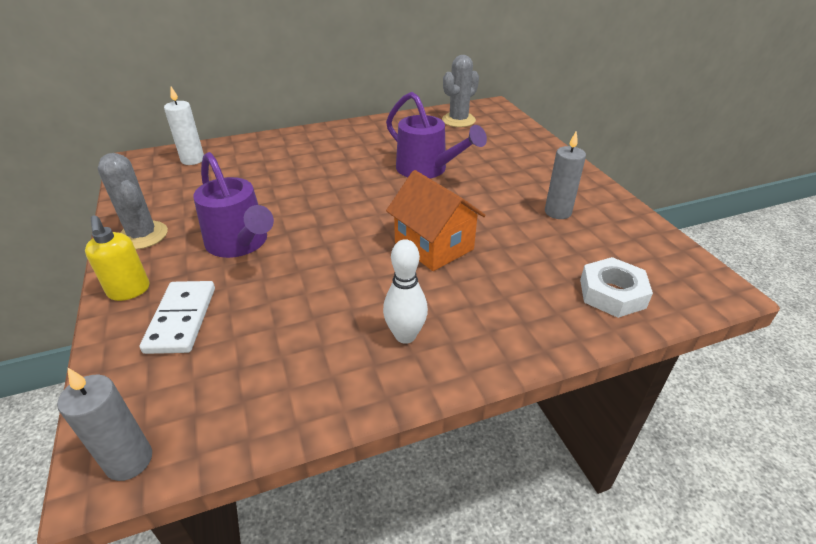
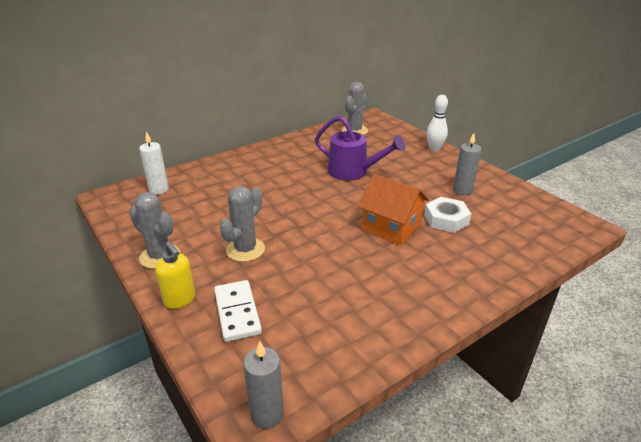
camera: 15 degrees left, 5 degrees down
(240, 244) = (245, 250): purple watering can -> grey cactus
(405, 335) = (408, 292): white bowling pin -> white bowling pin (434, 148)
(612, 293) = (525, 240): white nut -> white nut (446, 219)

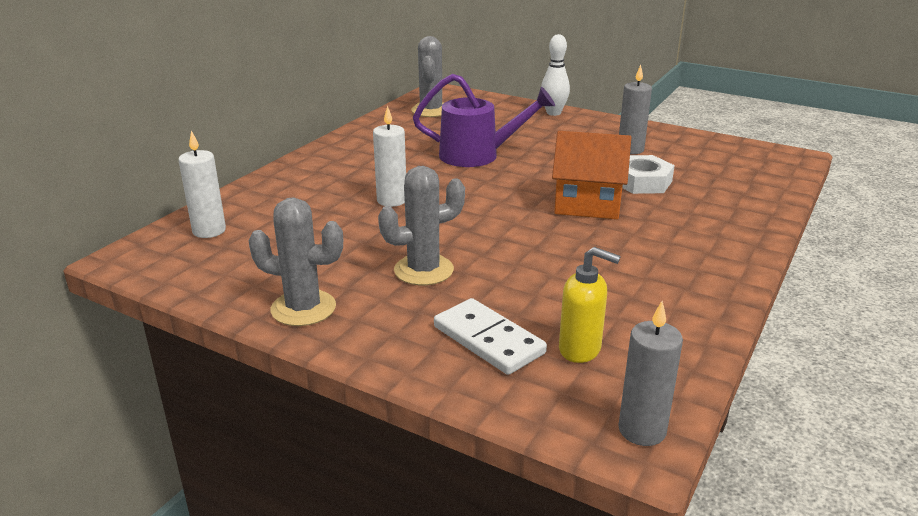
camera: 25 degrees left, 5 degrees down
(180, 300) = (392, 349): yellow soap dispenser -> yellow soap dispenser (580, 349)
(245, 250) = (423, 270): grey cactus -> grey cactus turned 60 degrees clockwise
(272, 193) = (392, 200): none -> white candle

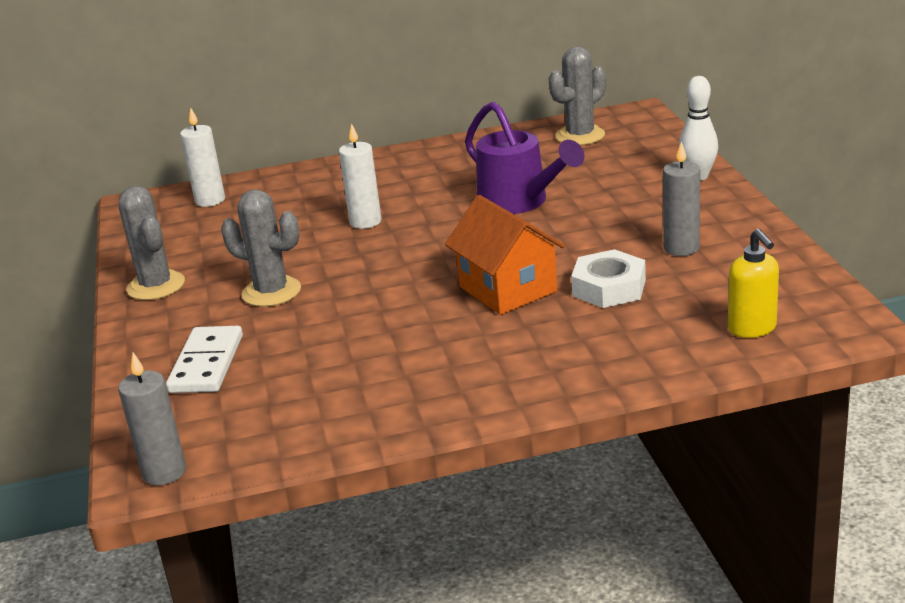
camera: 50 degrees right, 0 degrees up
(580, 349) = (243, 402): yellow soap dispenser -> yellow soap dispenser (752, 329)

